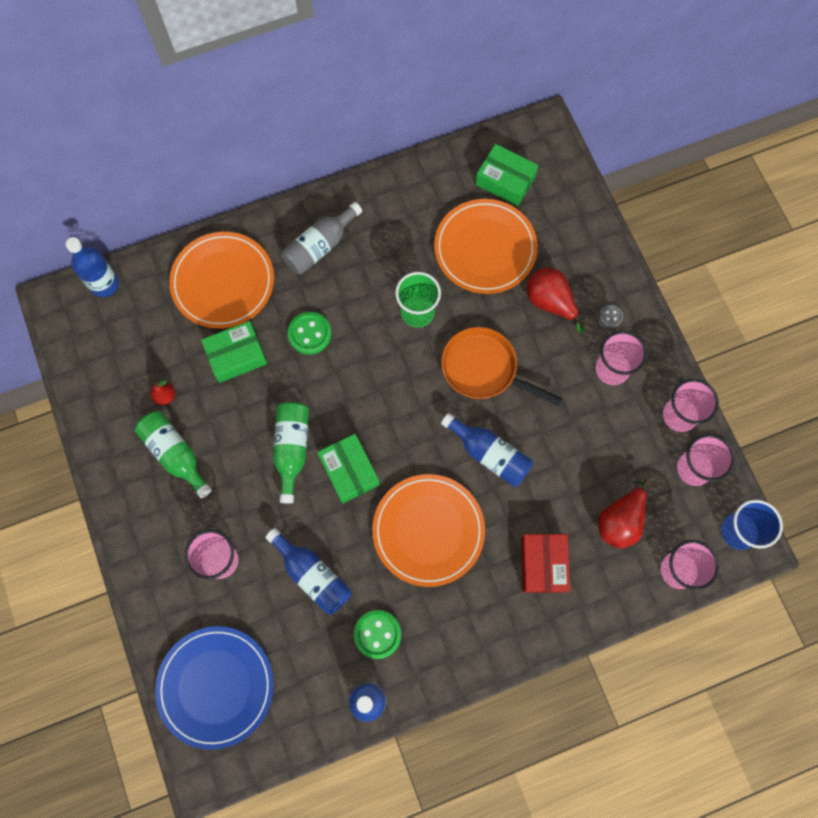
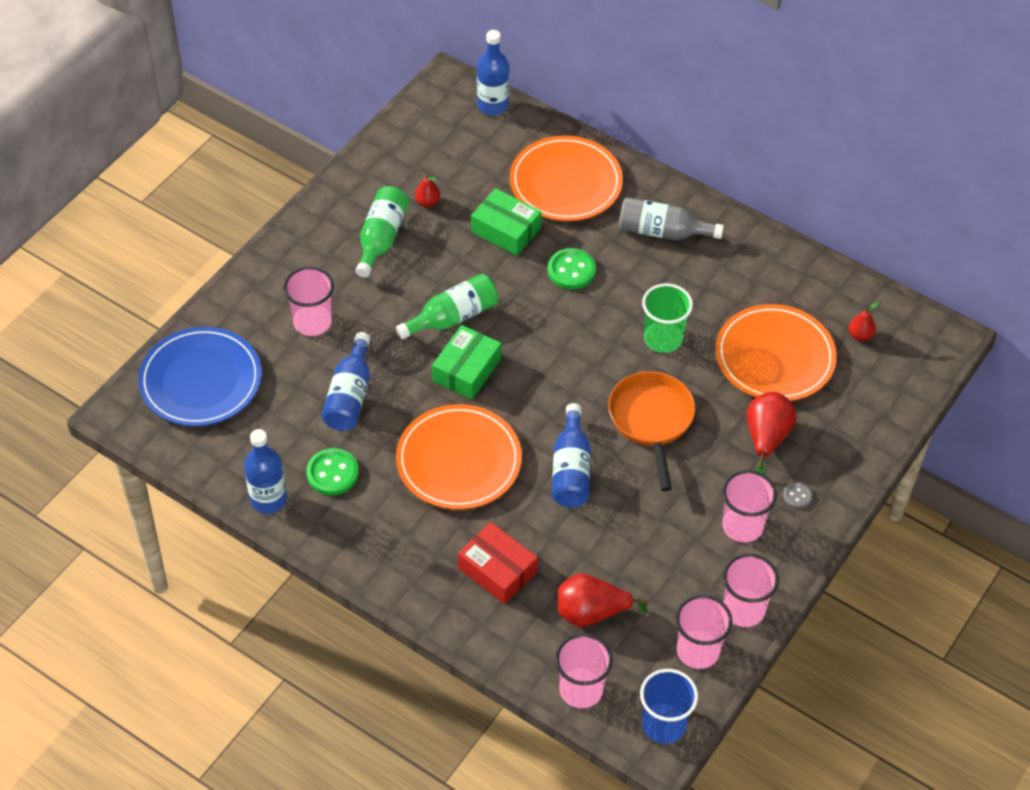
camera: 55 degrees right, 20 degrees down
(505, 180) = (860, 335): green box -> red pear
(543, 564) = (497, 570): red box -> red box turned 75 degrees clockwise

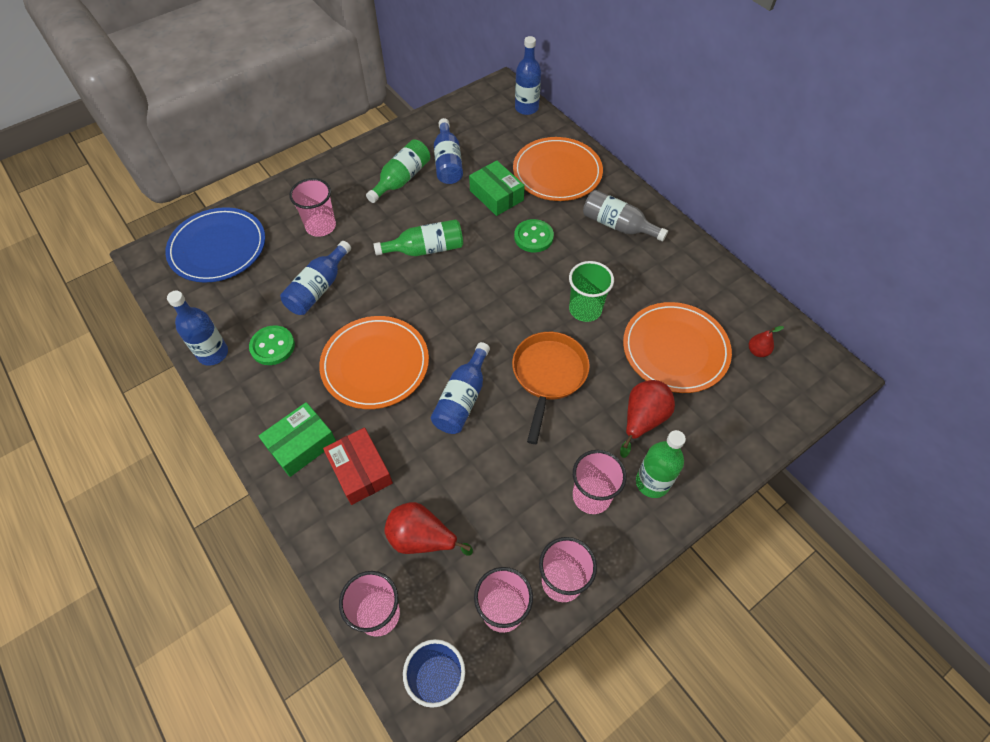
camera: 20 degrees right, 5 degrees up
(427, 202) = (448, 162): red pear -> blue bottle
(467, 370) = (417, 293): green box -> green box (301, 444)
(797, 496) = (652, 482): grey button -> green bottle

